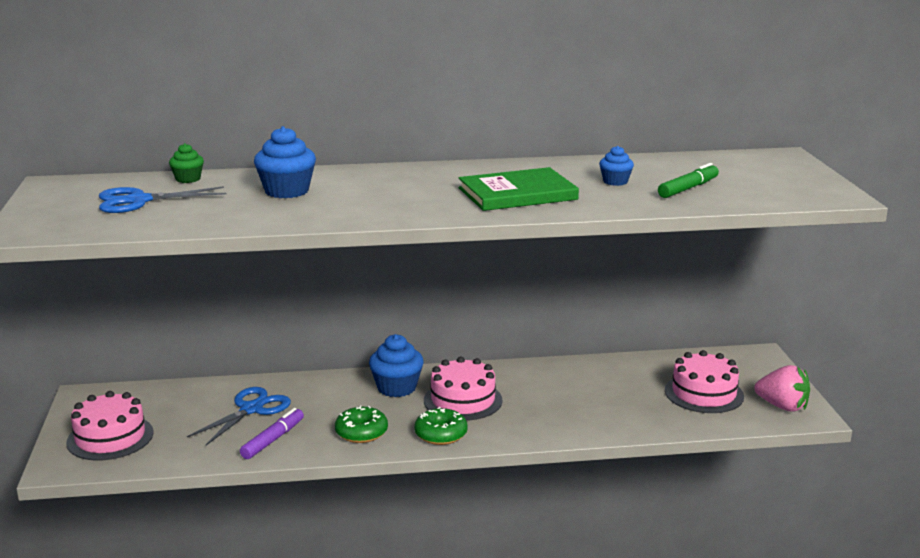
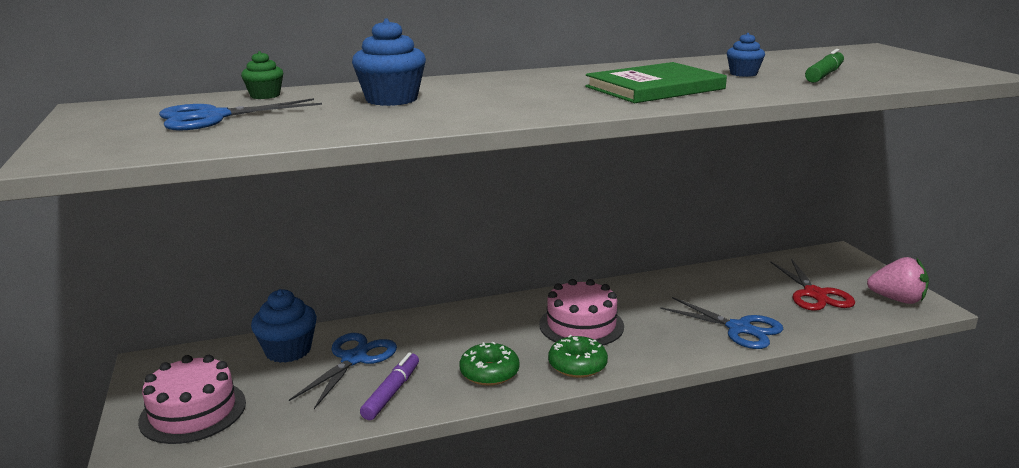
camera: 10 degrees left, 0 degrees up
(396, 388) = (505, 319): blue cupcake -> blue cupcake (288, 350)
(607, 418) = (739, 328): none -> blue scissors
(704, 393) = (814, 294): pink cake -> red scissors

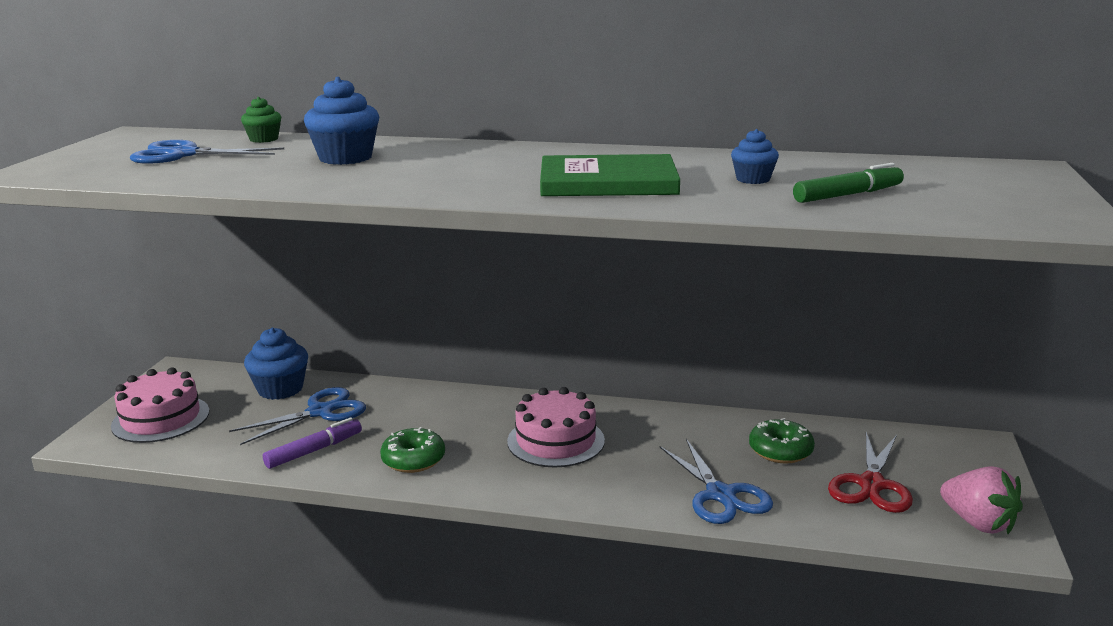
camera: 30 degrees right, 0 degrees up
(577, 365) = (500, 478): green donut -> green donut (780, 451)

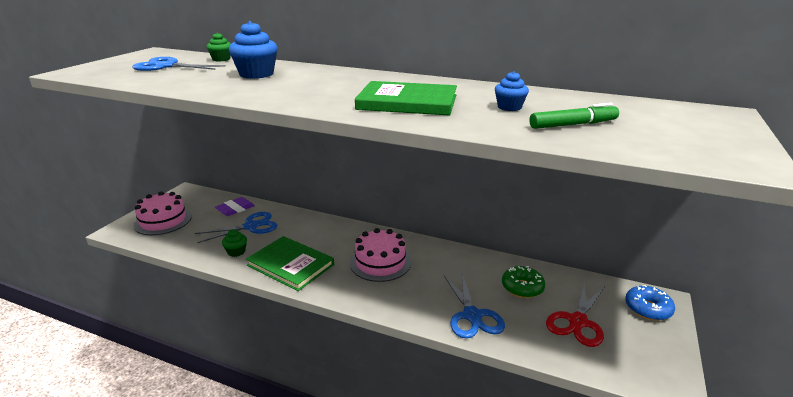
camera: 10 degrees right, 5 degrees up
(280, 389) = (235, 209): blue cupcake -> purple eraser
(314, 451) = (236, 252): purple marker -> green cupcake
(413, 460) = (290, 265): green donut -> green book
(961, 457) = (647, 309): none -> blue donut
(978, 523) = (647, 363): pink strawberry -> none

